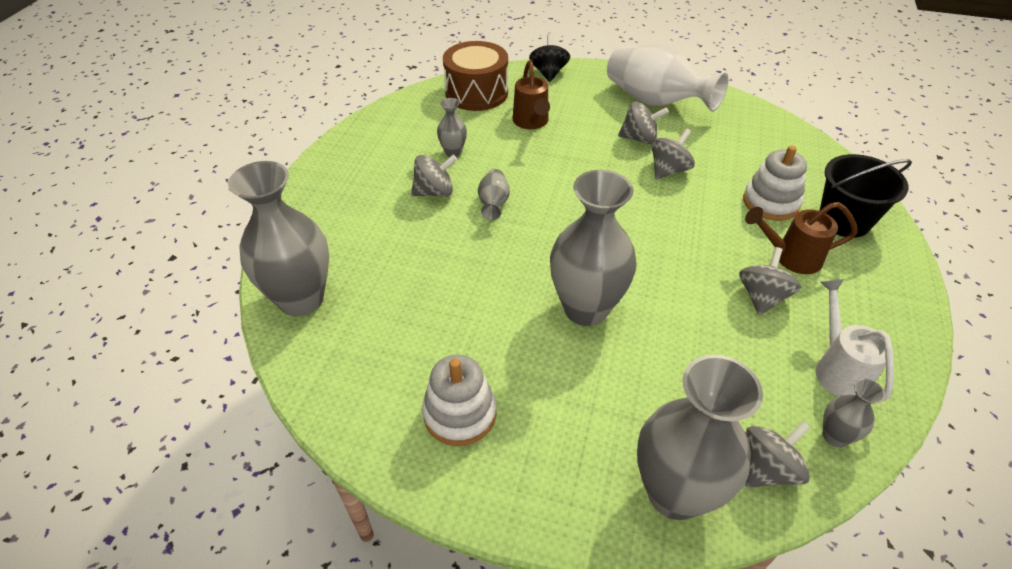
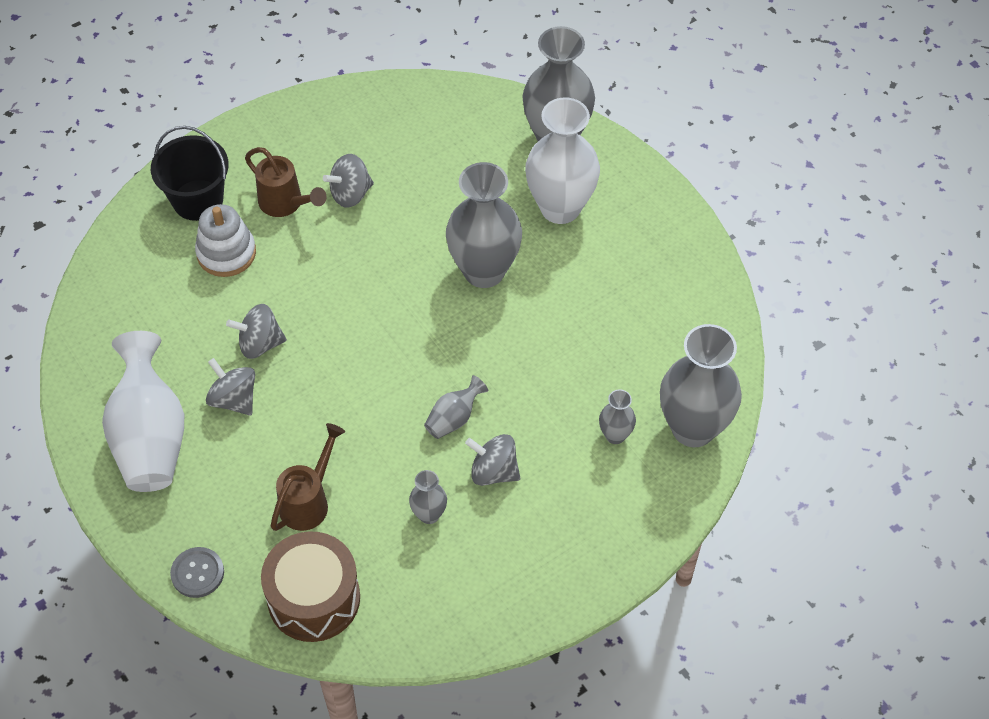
camera: 140 degrees left, 10 degrees up
(460, 413) = (641, 260): white stacking toy -> none
(548, 73) = (197, 573): black spinning top -> grey button
(586, 412) = (560, 208): none -> white vase
(767, 469) = (490, 114): grey spinning top -> none
(834, 436) = (430, 101): grey vase -> grey vase (615, 435)
(838, 368) = (372, 125): white watering can -> none

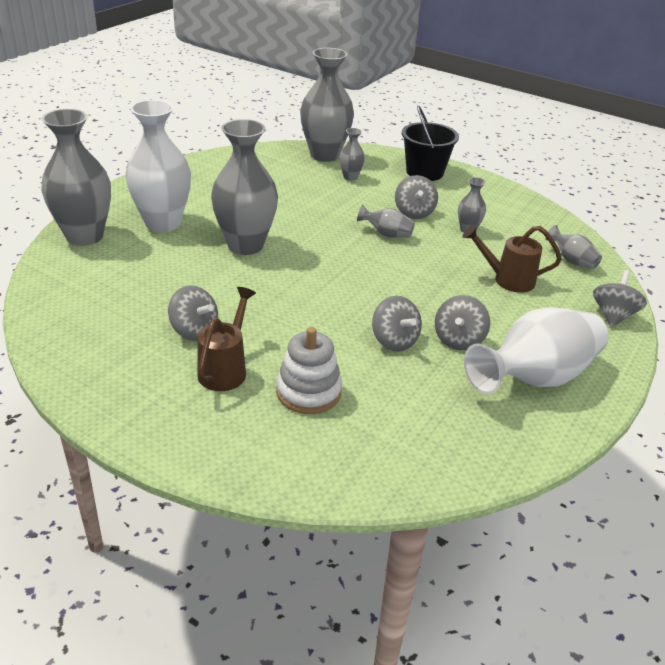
camera: 115 degrees left, 20 degrees down
(197, 573) = (613, 315): grey button -> grey spinning top
(198, 200) = (250, 436): black bucket -> black bucket (425, 172)
(314, 598) = (572, 260): brown drum -> grey vase

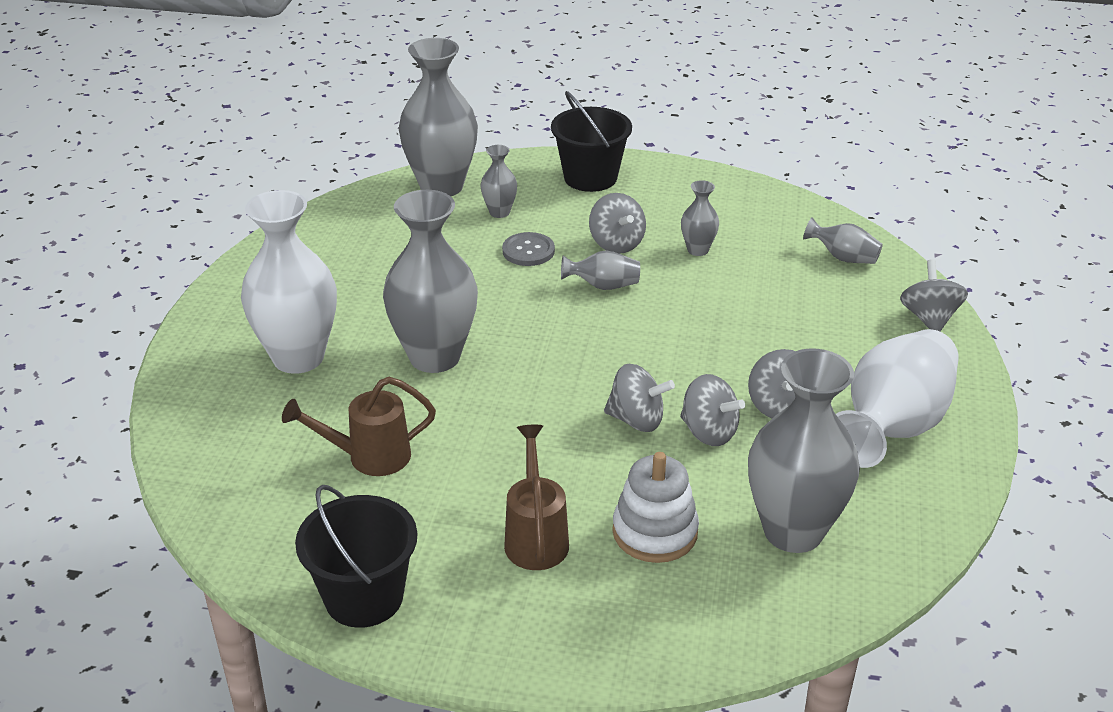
camera: 20 degrees left, 0 degrees up
(84, 236) = (203, 410): grey vase -> grey vase (793, 531)
(88, 369) = (364, 597): none -> black bucket
(194, 331) = (459, 499): grey spinning top -> grey spinning top (636, 420)
(352, 202) = (528, 251): none -> grey button
(507, 280) = (786, 307): brown watering can -> brown watering can (369, 457)

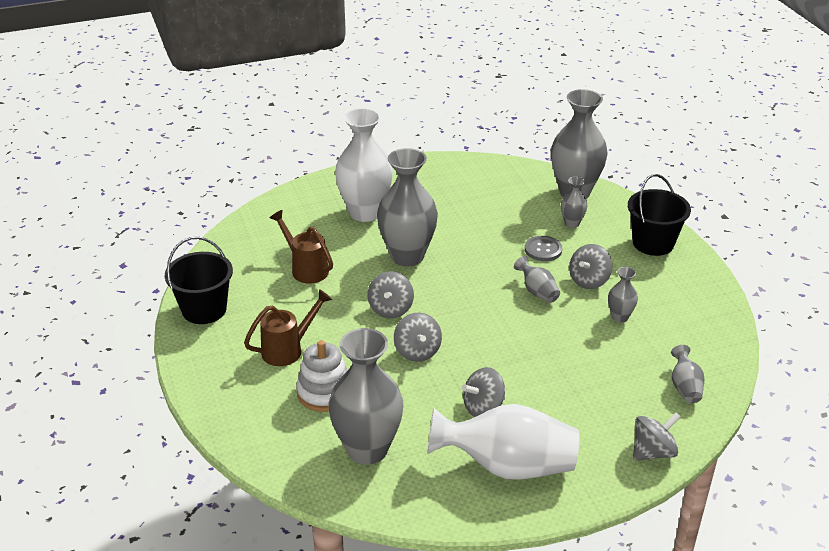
camera: 60 degrees right, 0 degrees up
(708, 432) = (431, 385): grey spinning top -> grey spinning top (391, 309)

